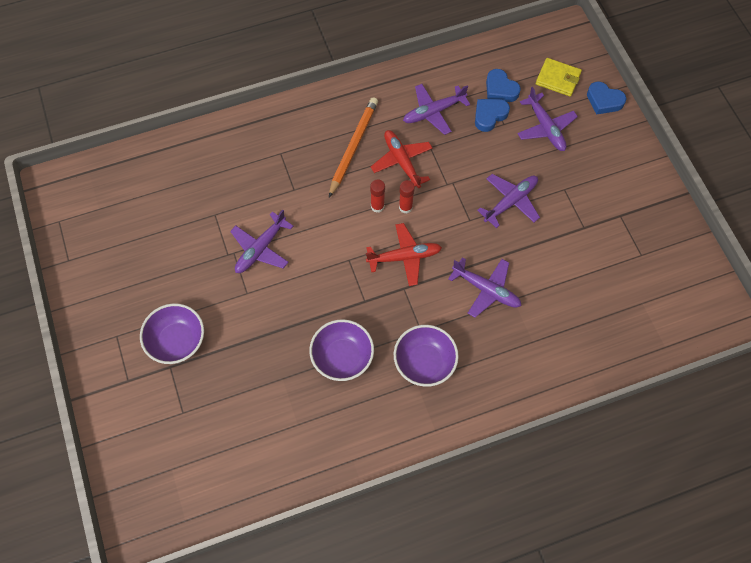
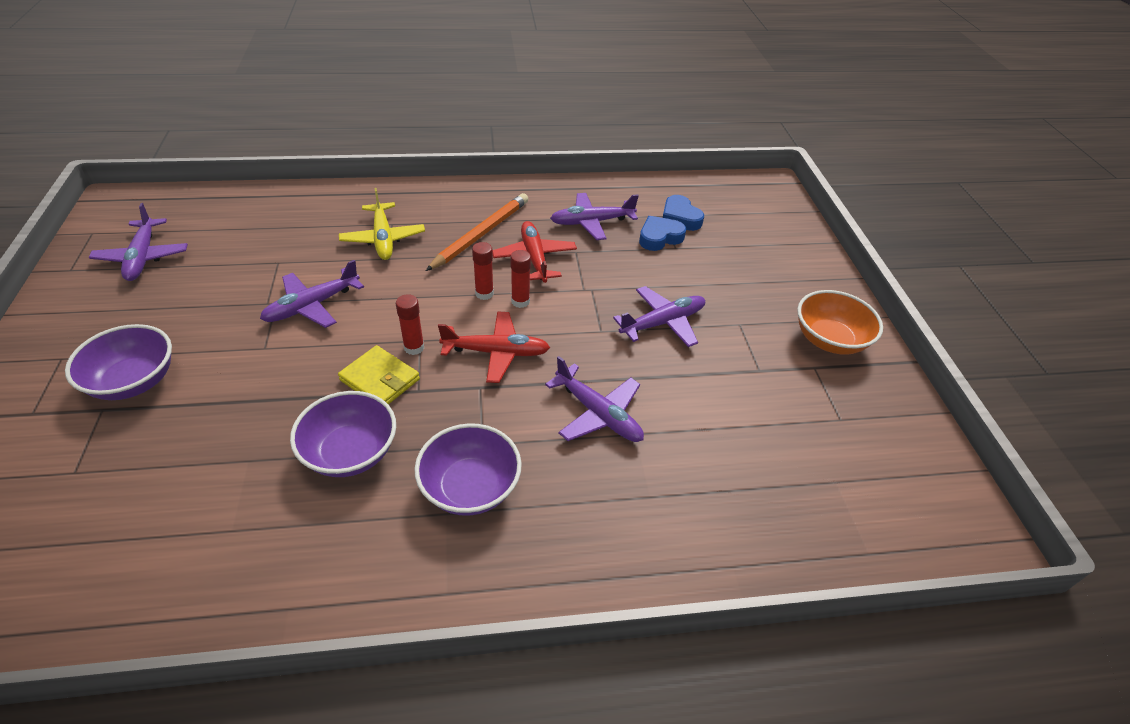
camera: 10 degrees right, 20 degrees down
(281, 170) = (383, 238): none -> yellow plane
(347, 267) = (414, 347): none -> red glue stick
(545, 127) = (727, 260): purple plane -> purple plane (143, 257)
(558, 79) = (753, 221): yellow wallet -> yellow wallet (380, 380)
(604, 101) = (808, 250): blue heart -> none
(628, 188) = (829, 340): none -> orange bowl

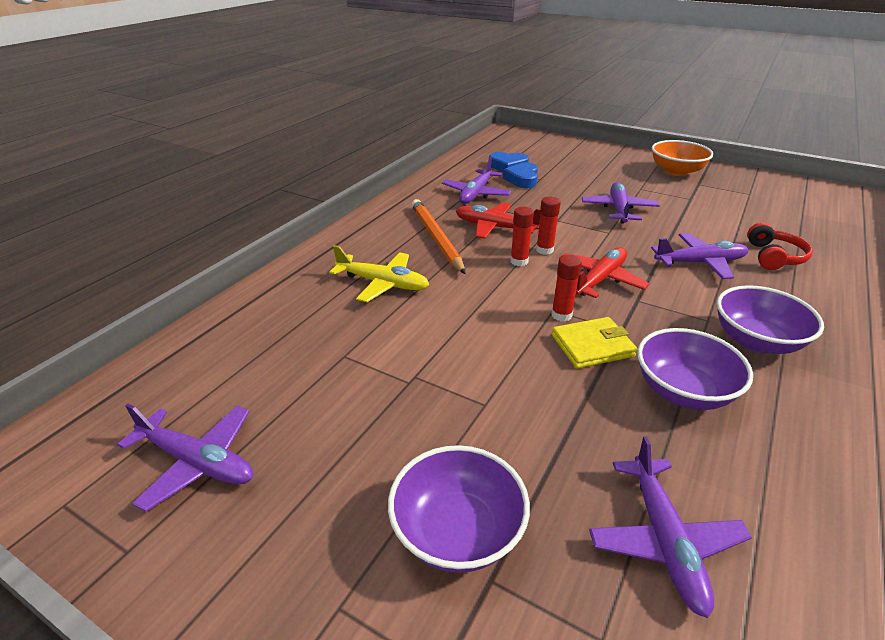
camera: 50 degrees left, 10 degrees down
(312, 305) = (444, 353): purple plane -> purple plane (663, 539)
(673, 472) = (773, 257): none -> red headphones

